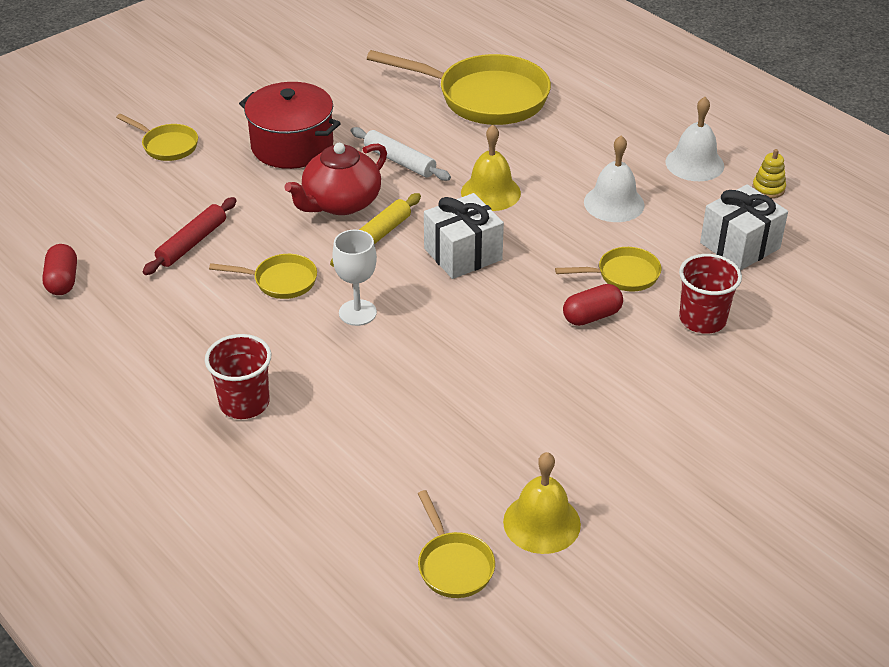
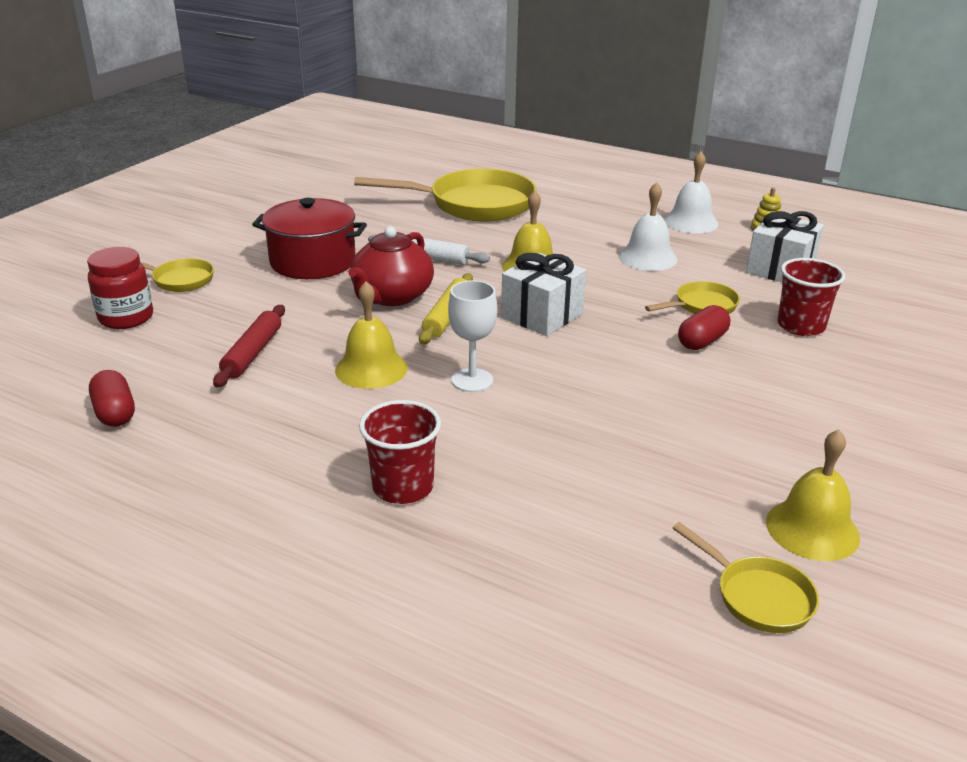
camera: 20 degrees left, 10 degrees down
(107, 182) = (126, 318): none -> red jar
(280, 281) = (371, 369): yellow pan -> yellow bell

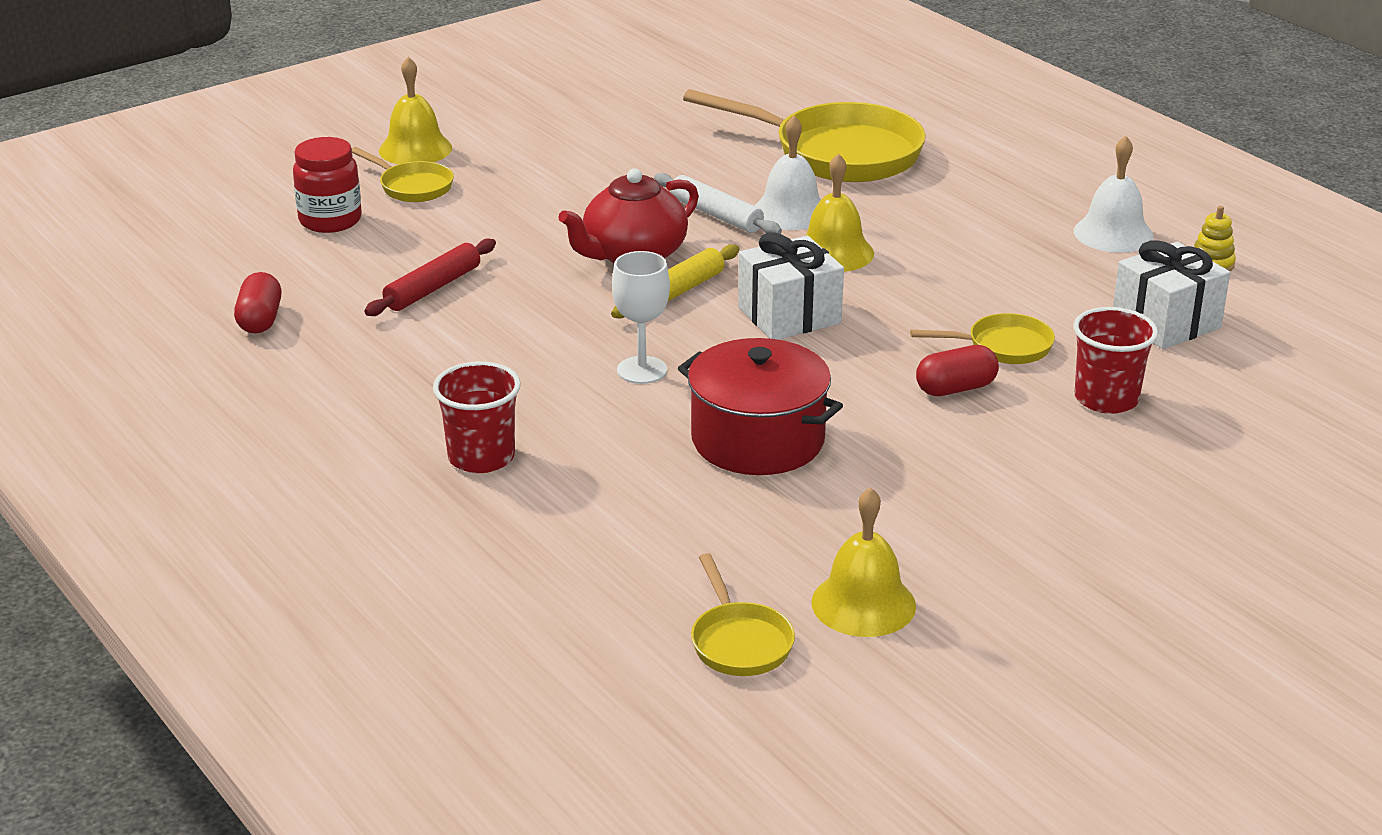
camera: 25 degrees right, 0 degrees up
(313, 261) = (576, 193): red pot -> red pot (758, 440)
(371, 369) = (544, 333): yellow bell -> yellow bell (415, 149)
(647, 257) = (999, 271): white bell -> white bell (791, 211)

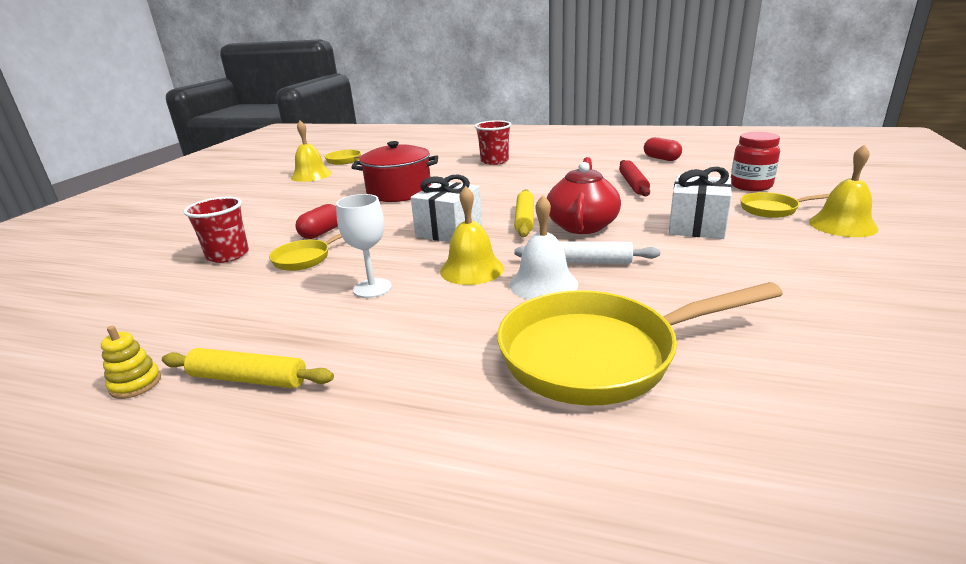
camera: 145 degrees right, 5 degrees down
(642, 370) = (483, 193): white goblet -> white goblet (372, 288)
(1113, 233) = (249, 379): white bell -> yellow rolling pin
(1166, 323) = (187, 311): white gift -> white gift (697, 226)

